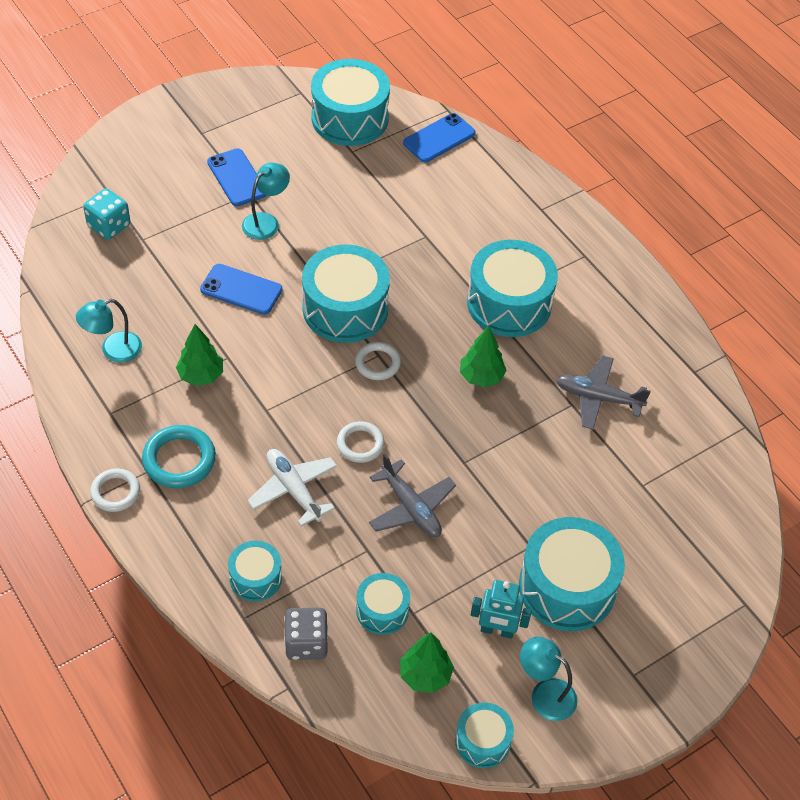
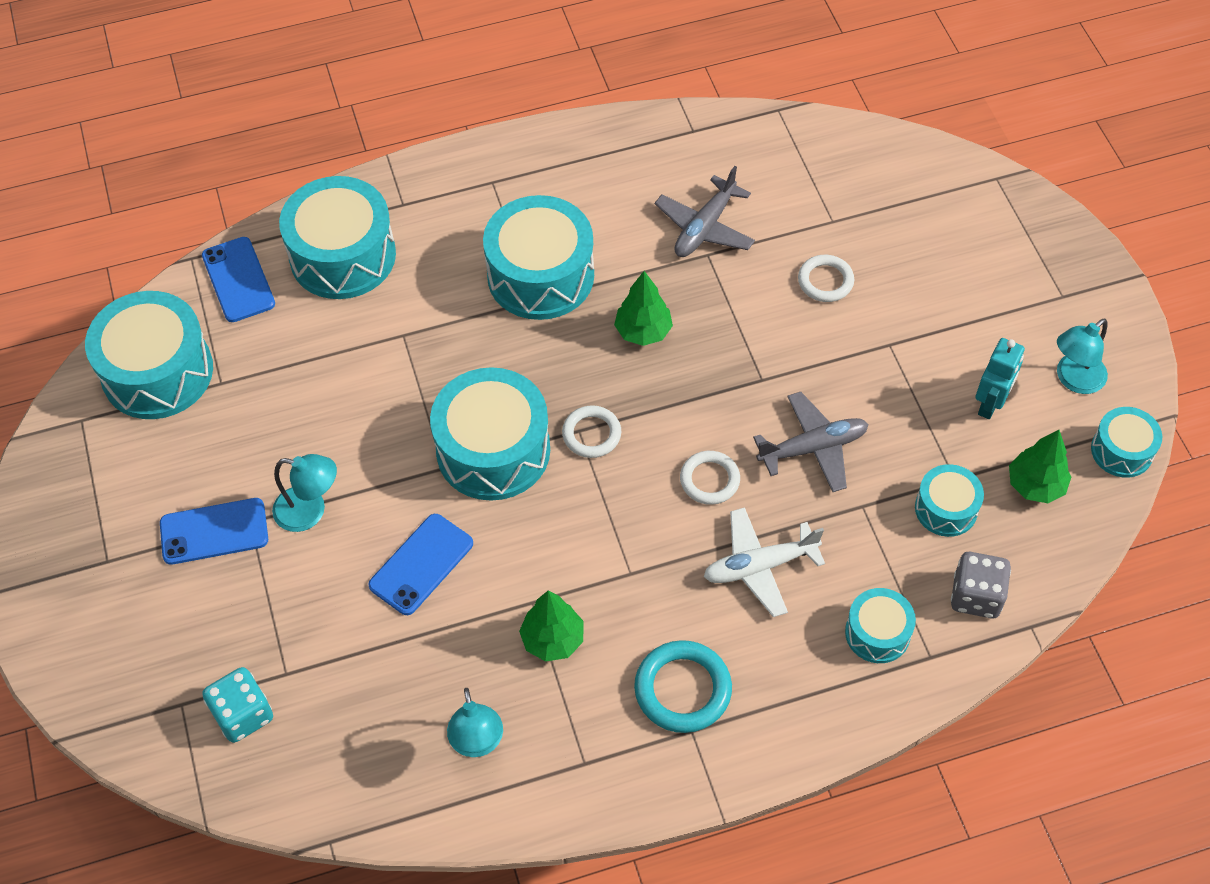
camera: 70 degrees left, 5 degrees up
(115, 492) = (715, 775): white ring -> white ring (825, 281)
(266, 221) = (310, 511): turquoise lamp -> turquoise lamp turned 135 degrees clockwise
(567, 587) = (947, 325): turquoise drum -> turquoise drum (343, 256)

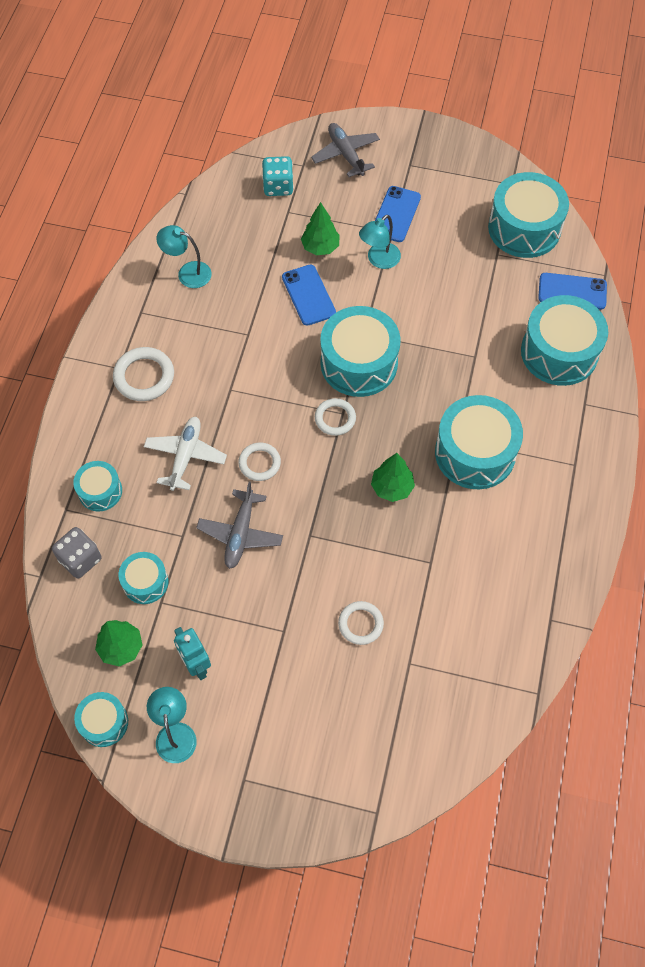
camera: 120 degrees right, 5 degrees up
(553, 640) = (218, 333): green tree -> green tree (320, 247)
(682, 689) = (144, 376): turquoise ring -> white ring
(705, 227) = (455, 574): grey plane -> grey plane (346, 154)

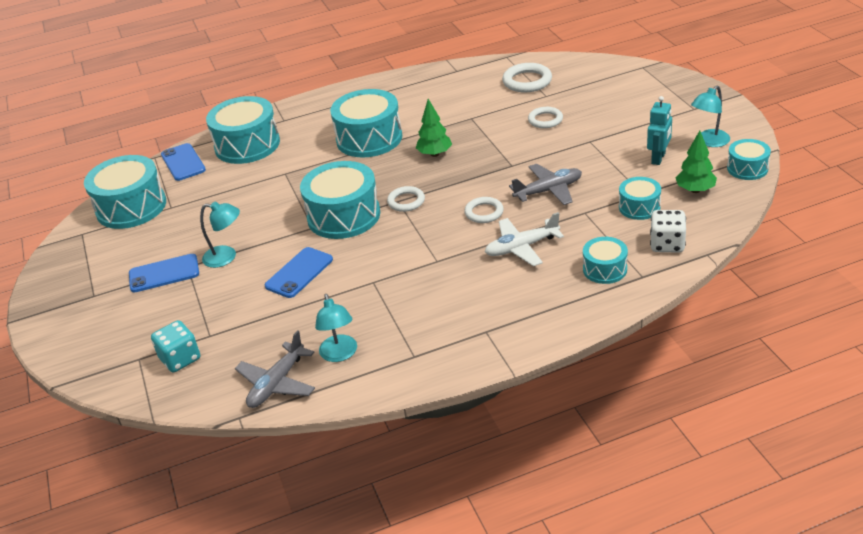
camera: 120 degrees left, 25 degrees down
(80, 559) = (667, 244): grey dice -> white dice
(144, 376) = (477, 312): white ring -> white ring (527, 81)
(320, 247) = (238, 294): green tree -> none
(346, 154) = (104, 339): grey plane -> grey plane (277, 383)

